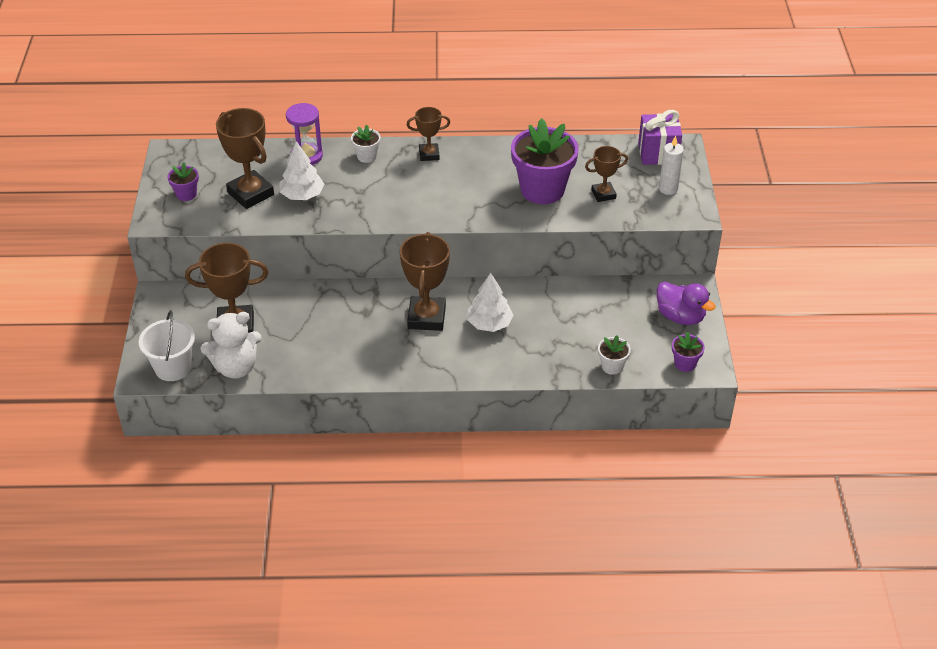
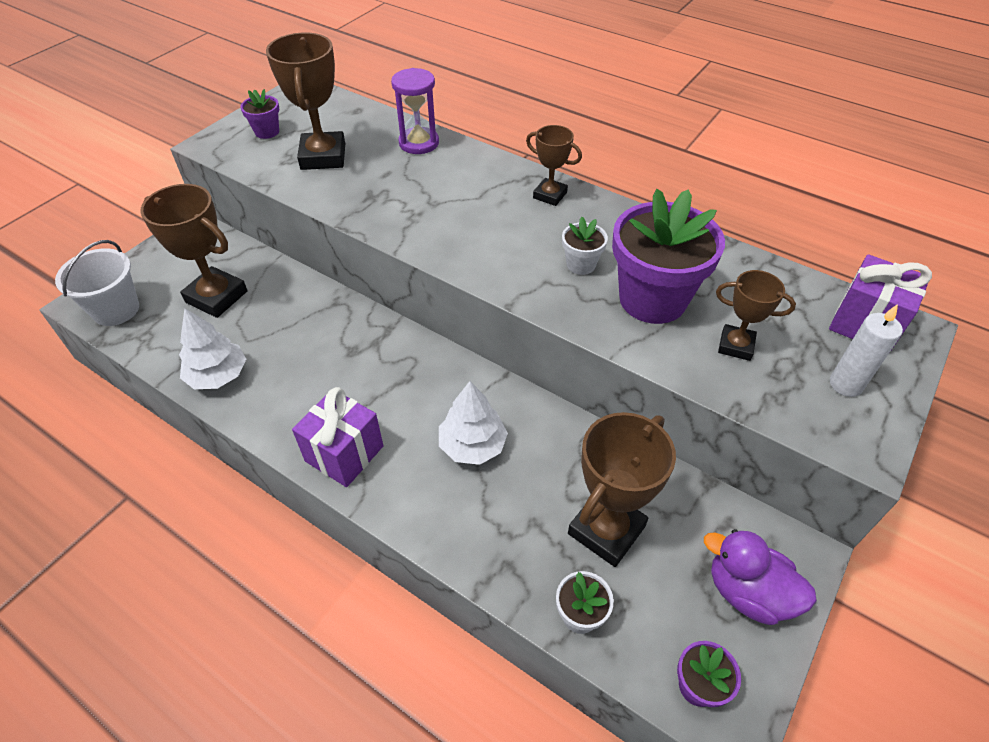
camera: 35 degrees right, 5 degrees up
(236, 367) = (166, 342): white teddy bear -> none
(302, 195) = (369, 180): white tree -> white tree (218, 375)
(367, 156) = (479, 168): white flower pot -> white flower pot (581, 264)
(421, 364) = (344, 453): none -> purple gift
(426, 317) = (408, 394): brown trophy -> brown trophy (606, 530)
(680, 316) = (748, 592): purple duck -> purple duck turned 135 degrees clockwise

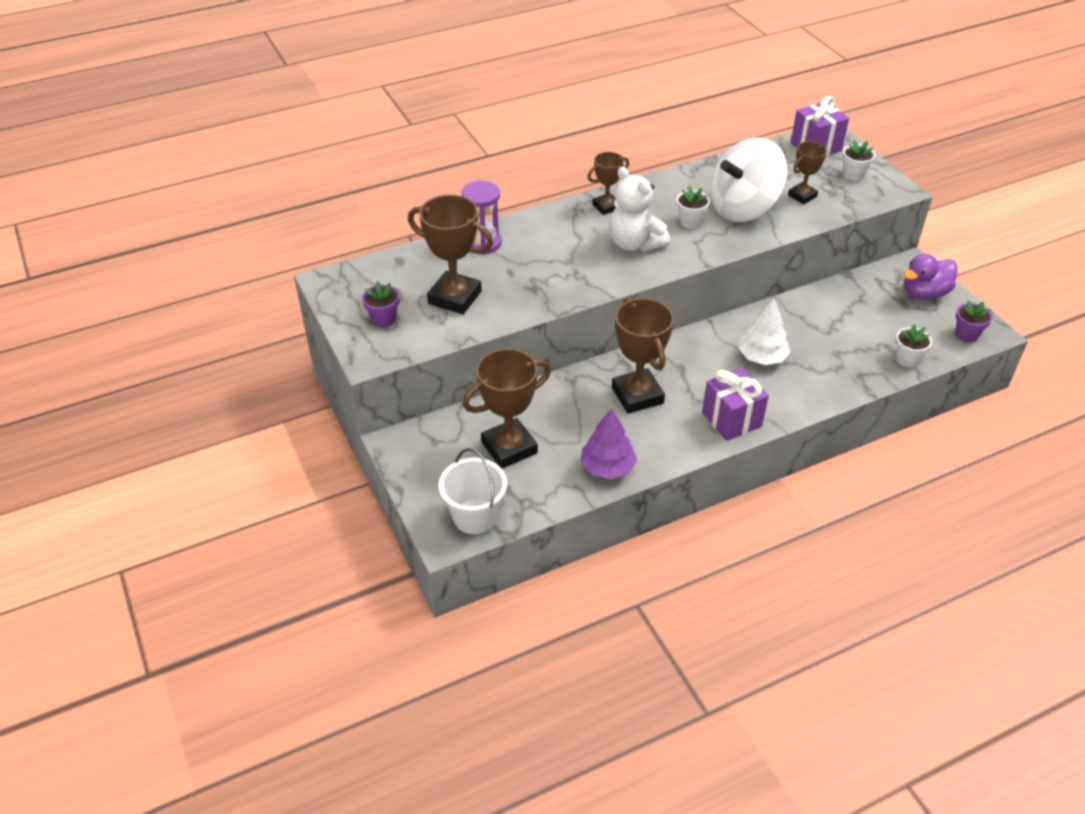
camera: 60 degrees left, 5 degrees down
(218, 375) = (607, 467): white tree -> purple tree
(501, 236) = (635, 243): none -> white teddy bear
(606, 530) = (858, 327): brown trophy -> brown trophy (637, 395)
(652, 299) = (743, 208): purple flower pot -> white spinning top
(845, 384) = (853, 174): white candle -> white flower pot

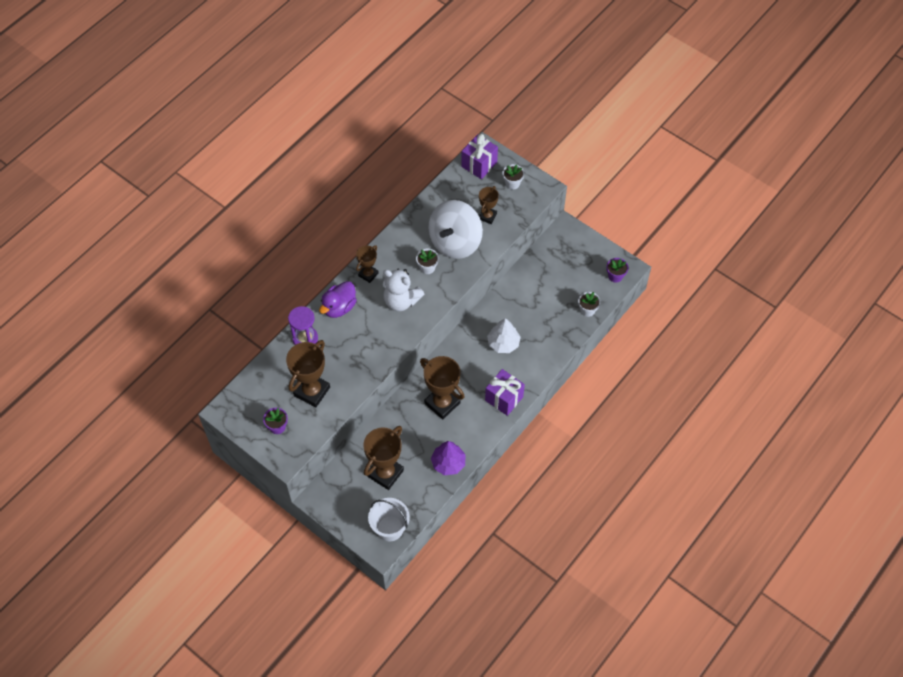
camera: 25 degrees left, 15 degrees up
(455, 297) = (312, 391): brown trophy -> brown trophy turned 60 degrees counterclockwise
(924, 293) = (581, 251): purple duck -> purple duck (339, 307)

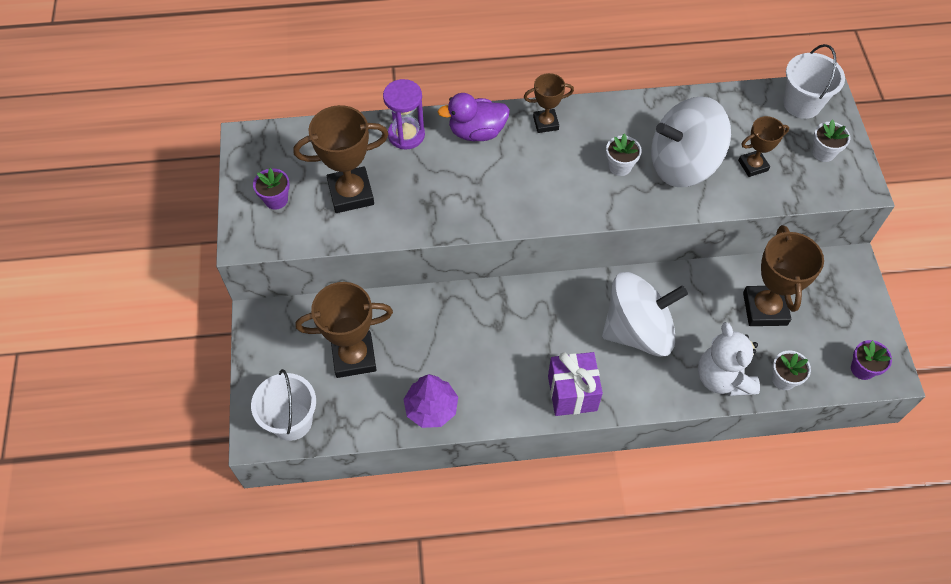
camera: 45 degrees right, 0 degrees up
(401, 301) = (551, 178): white teddy bear -> white teddy bear (722, 378)
(442, 403) = (496, 336): brown trophy -> brown trophy (764, 309)
(479, 165) = (802, 104): purple gift -> white bucket
(503, 343) = (638, 330): white tree -> white spinning top

